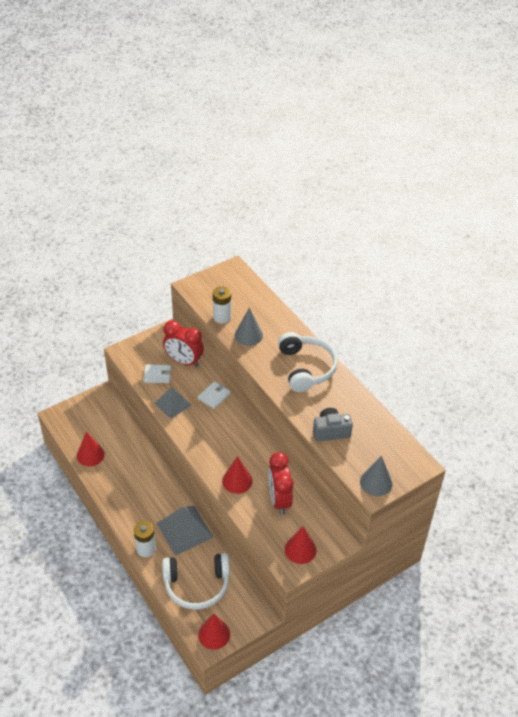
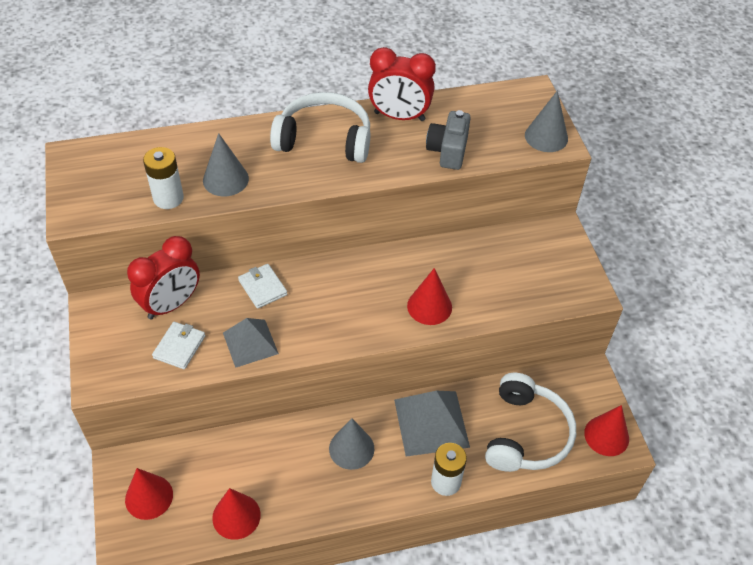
camera: 70 degrees left, 5 degrees up
(151, 494) = (351, 448): none -> grey cone
(279, 500) = (479, 270): red clock -> red clock (399, 116)
(300, 549) = (563, 273): red cone -> red cone (149, 497)

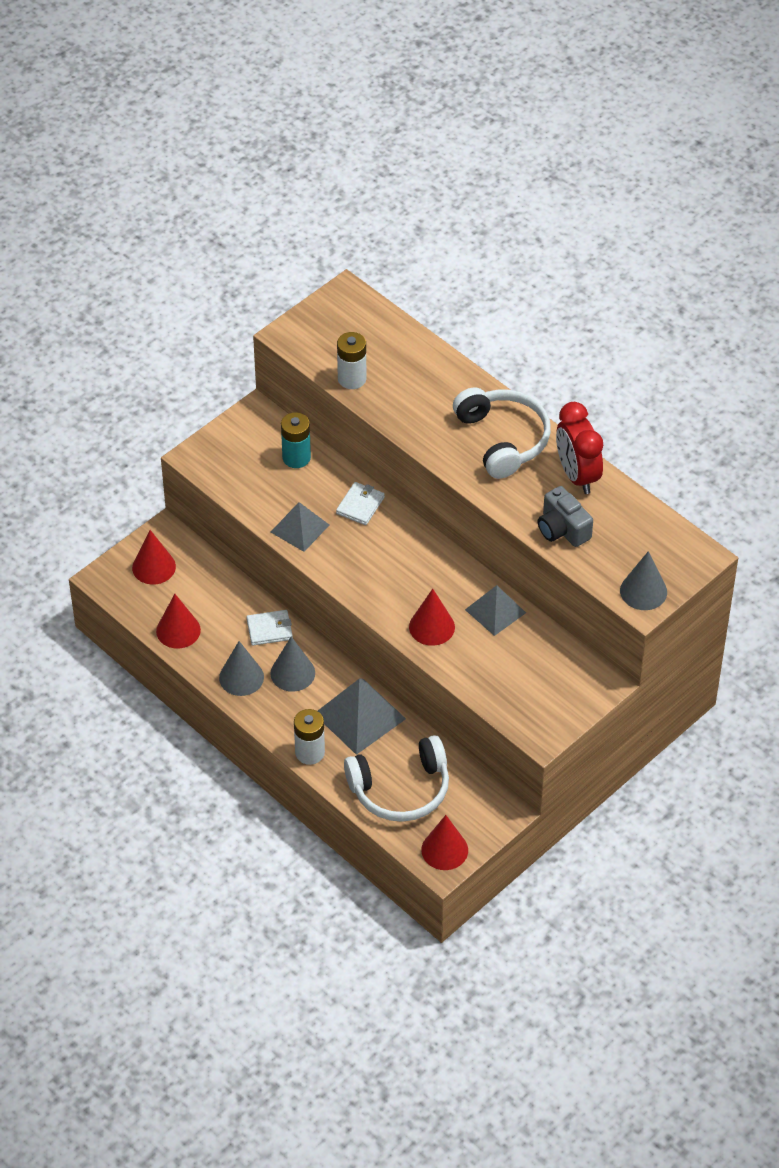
camera: 60 degrees right, 0 degrees up
(171, 304) = (296, 457): red clock -> turquoise battery
(179, 347) = (261, 486): white wallet -> white wallet (269, 629)
(225, 179) = (401, 401): grey cone -> grey cone (241, 677)
(443, 257) = (495, 611): none -> grey pyramid
(448, 151) = (562, 529): grey camera -> grey camera turned 105 degrees counterclockwise

